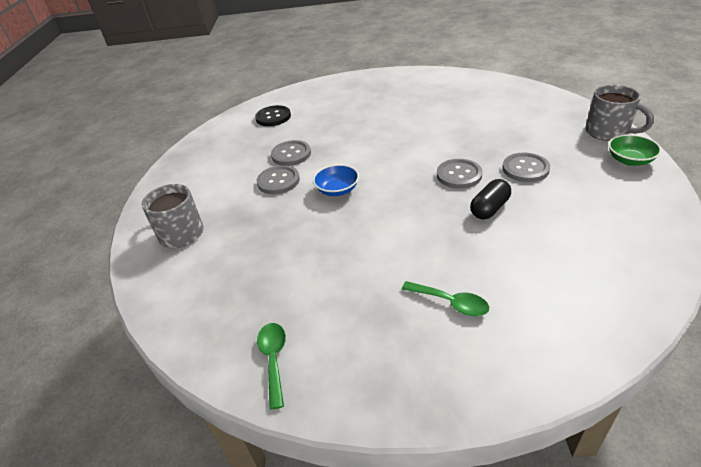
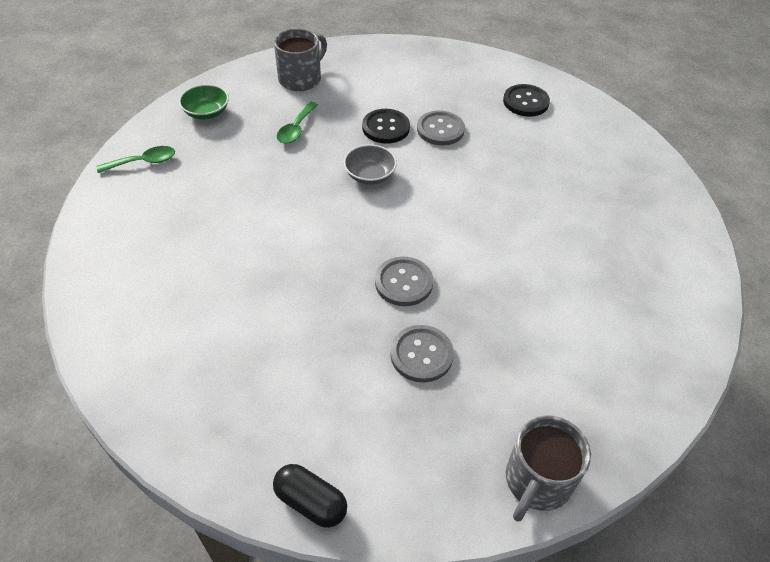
camera: 75 degrees right, 10 degrees up
(278, 181) = (386, 128): grey button -> black button
(337, 190) = (370, 175): blue bowl -> grey bowl
(451, 303) = (187, 271): green spoon -> green spoon (296, 129)
(489, 208) = (333, 310): black capsule -> black capsule (311, 502)
(629, 160) = (452, 492): green bowl -> green bowl (206, 112)

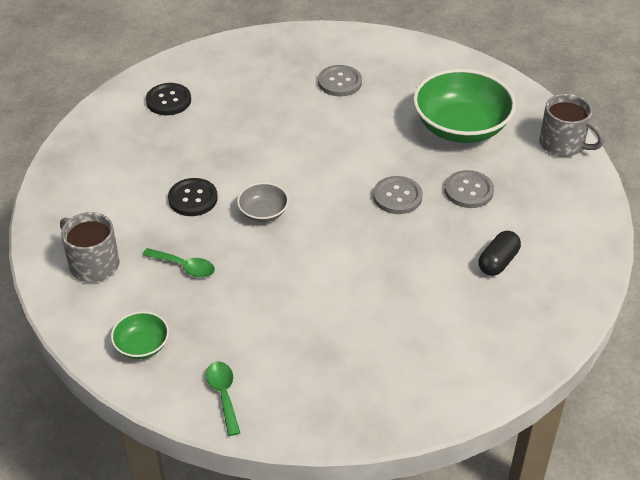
camera: 85 degrees left, 5 degrees down
(311, 502) = (595, 252): black capsule -> black capsule (498, 262)
(440, 129) = (202, 161): grey button -> grey button (340, 82)
(545, 351) = (461, 127): none -> green bowl

